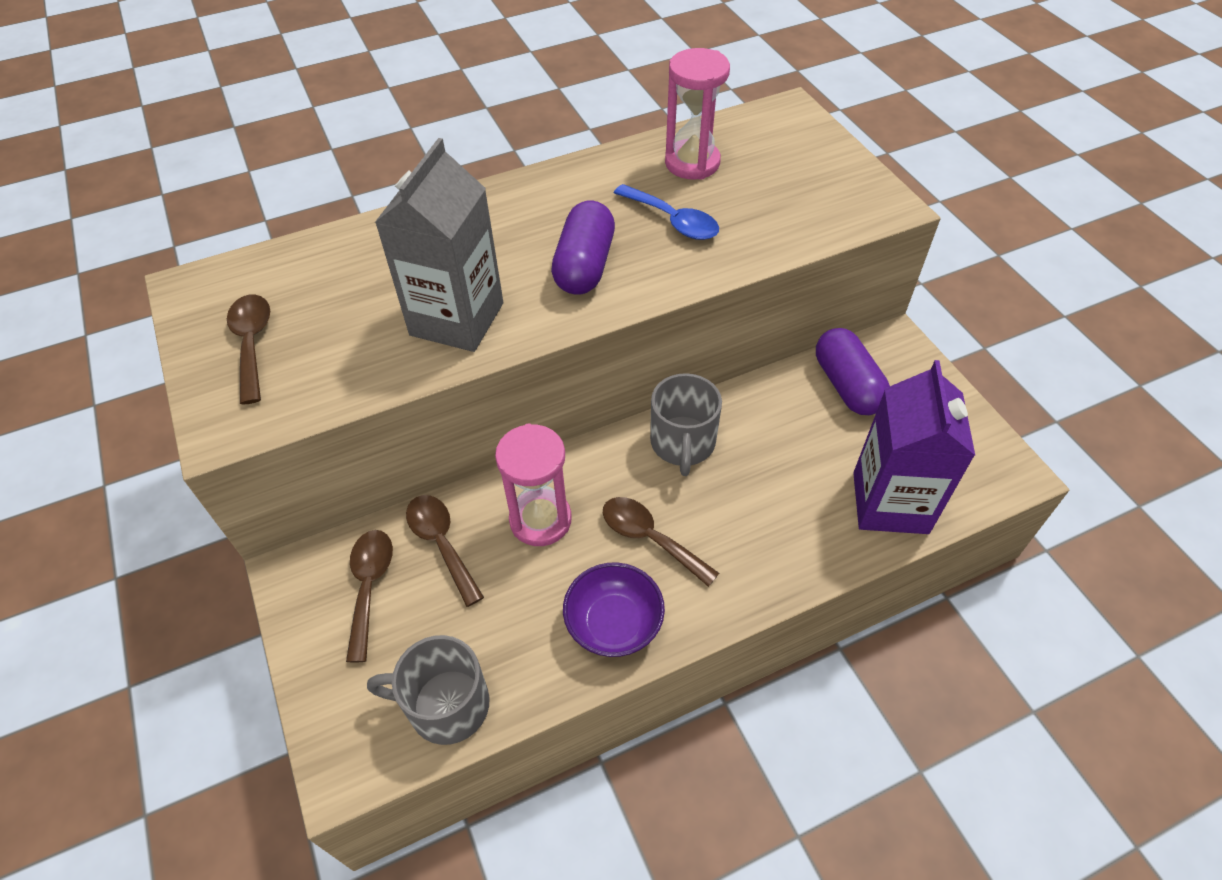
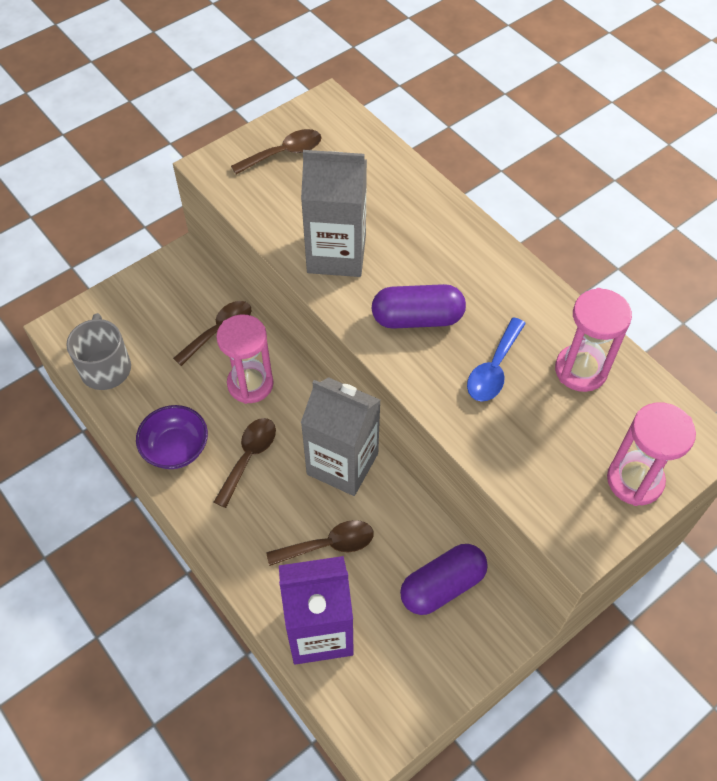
camera: 75 degrees right, 5 degrees up
(369, 586) = (180, 302): brown spoon -> brown spoon (329, 545)
(682, 443) = (342, 464): grey mug -> grey carton
(825, 158) = (634, 480): none -> pink hourglass

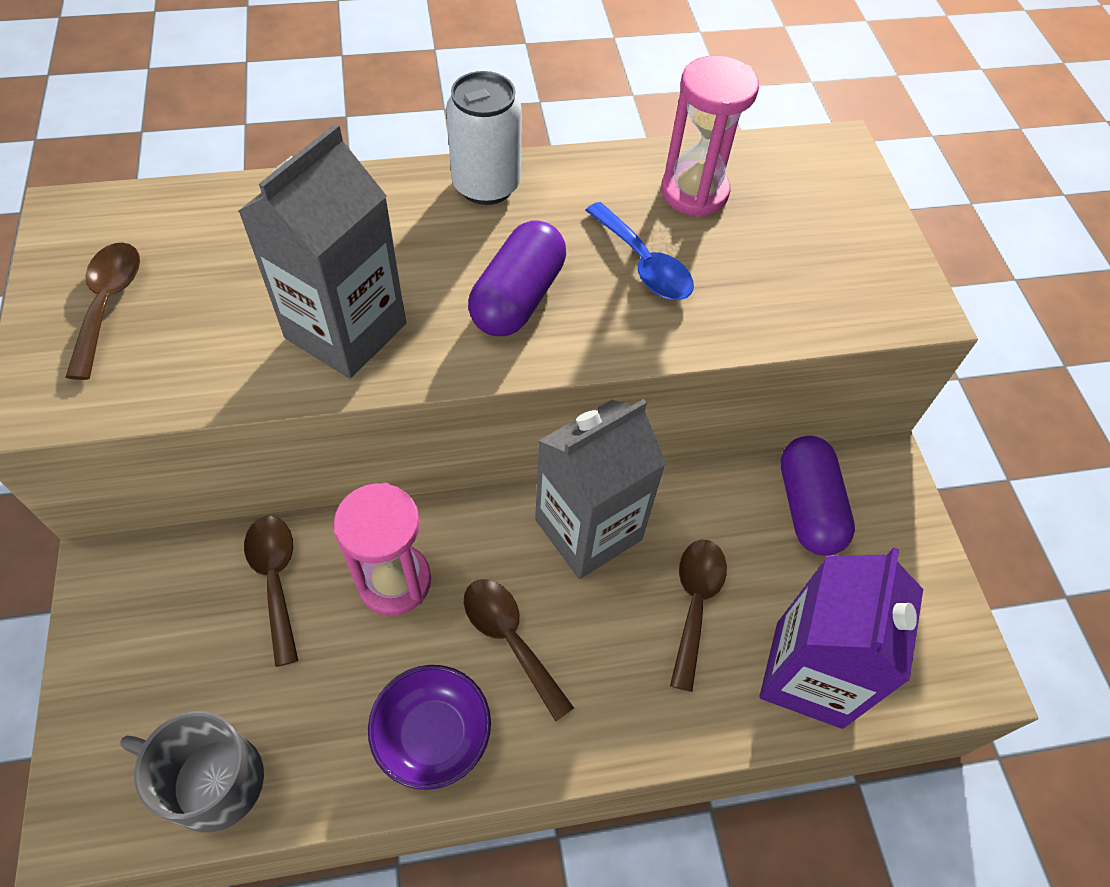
camera: 65 degrees left, 0 degrees up
(493, 260) = (486, 185): none -> white can
(634, 480) = (859, 223): pink hourglass -> none

